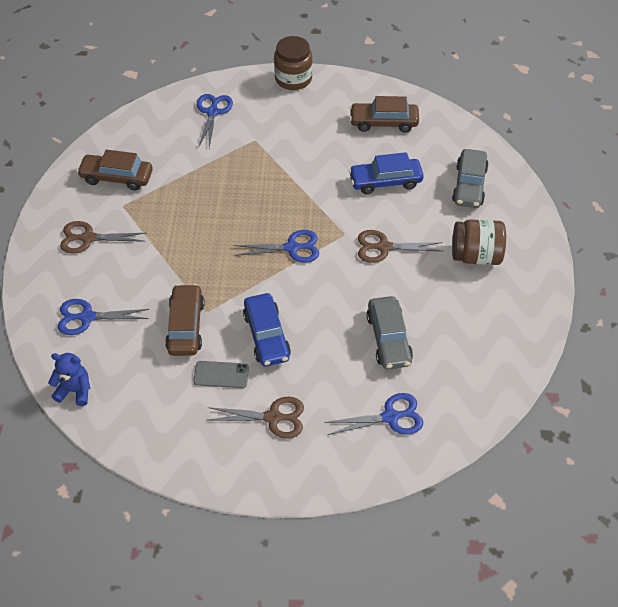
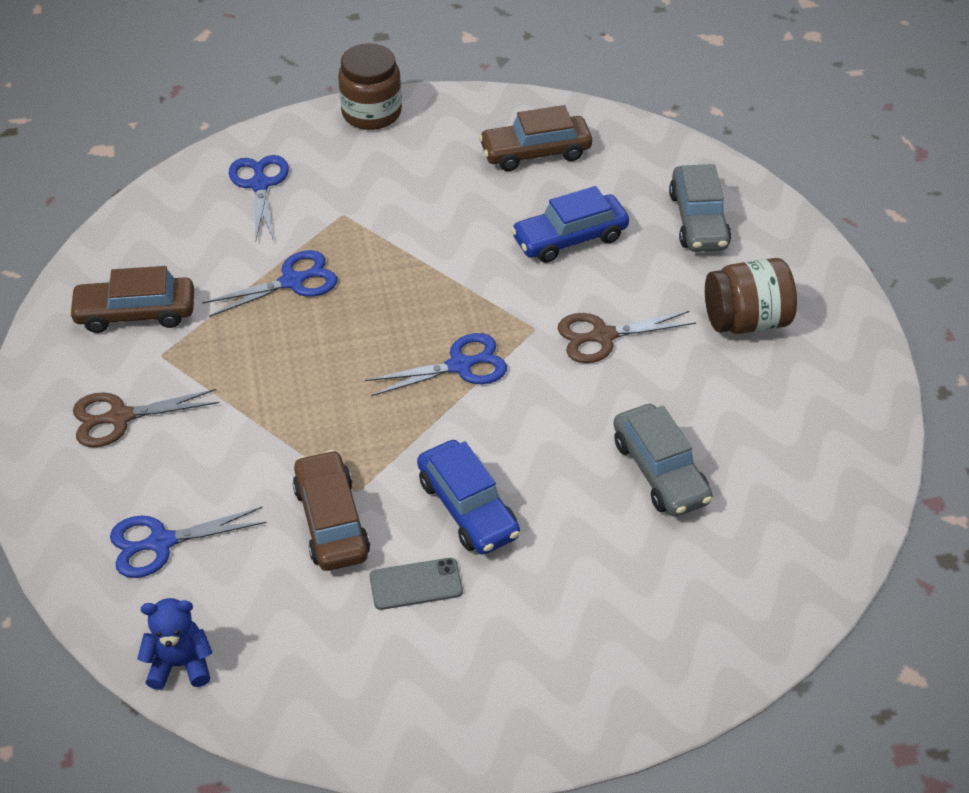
camera: 15 degrees left, 5 degrees down
(273, 417) = (523, 631): brown scissors -> none
(390, 417) = (706, 588): blue scissors -> blue scissors (292, 282)

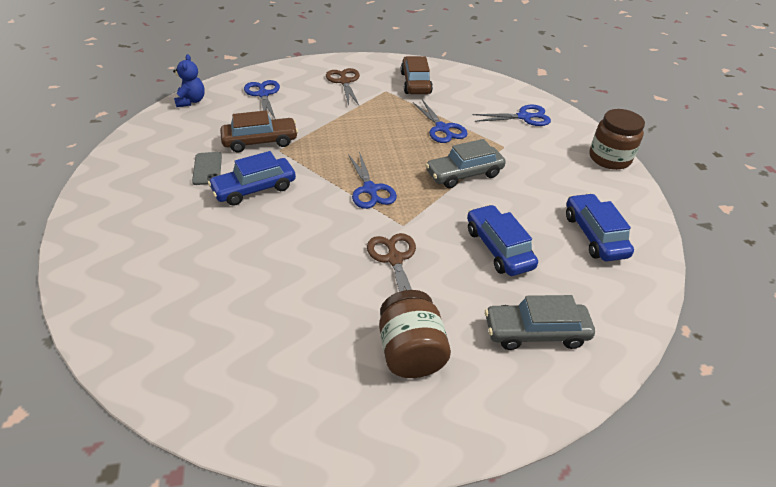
camera: 90 degrees right, 5 degrees down
(535, 152) = (594, 235): brown car -> blue car
(660, 471) = (260, 279): grey car -> grey car (464, 174)

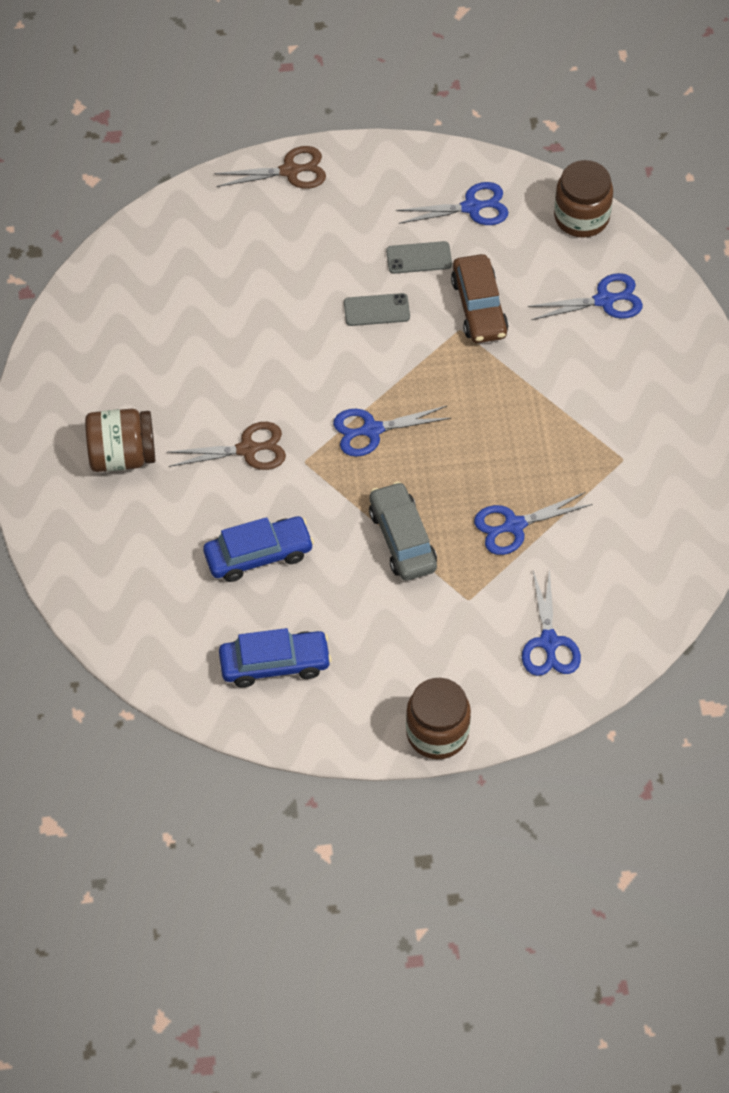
camera: 95 degrees right, 15 degrees up
(166, 144) = (471, 207): none -> blue scissors
(191, 101) = (581, 217): blue teddy bear -> brown jar
(254, 189) = (376, 310): blue car -> grey phone
(344, 82) = (649, 403): brown scissors -> brown scissors (290, 171)
(415, 83) = (650, 502): brown car -> none
(535, 332) = (134, 567): grey car -> none

